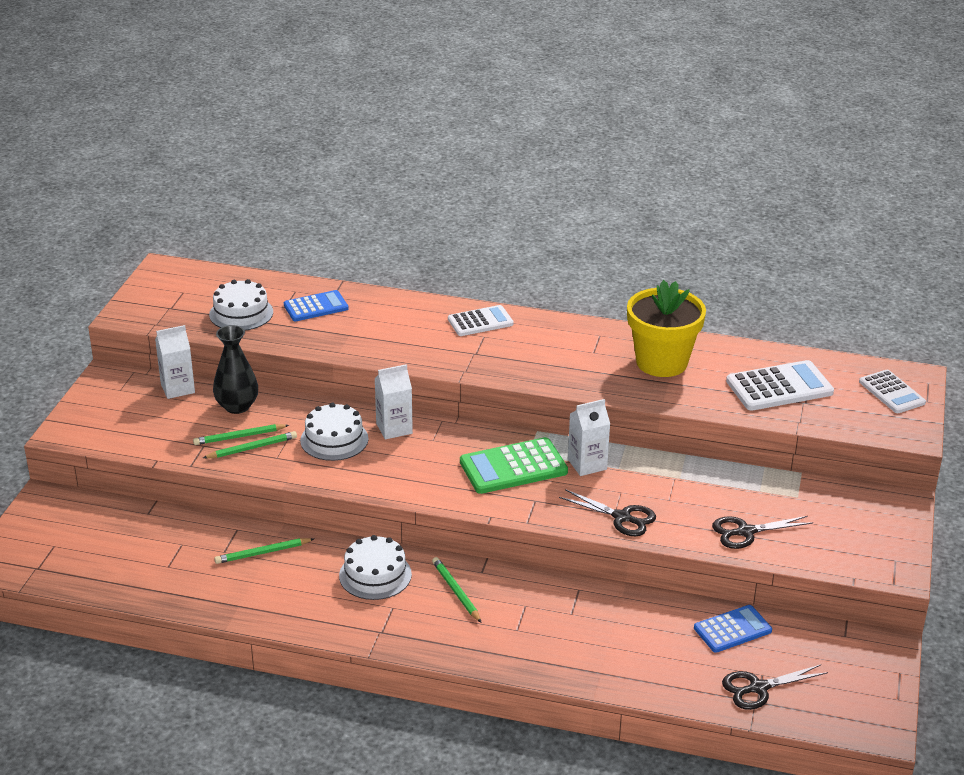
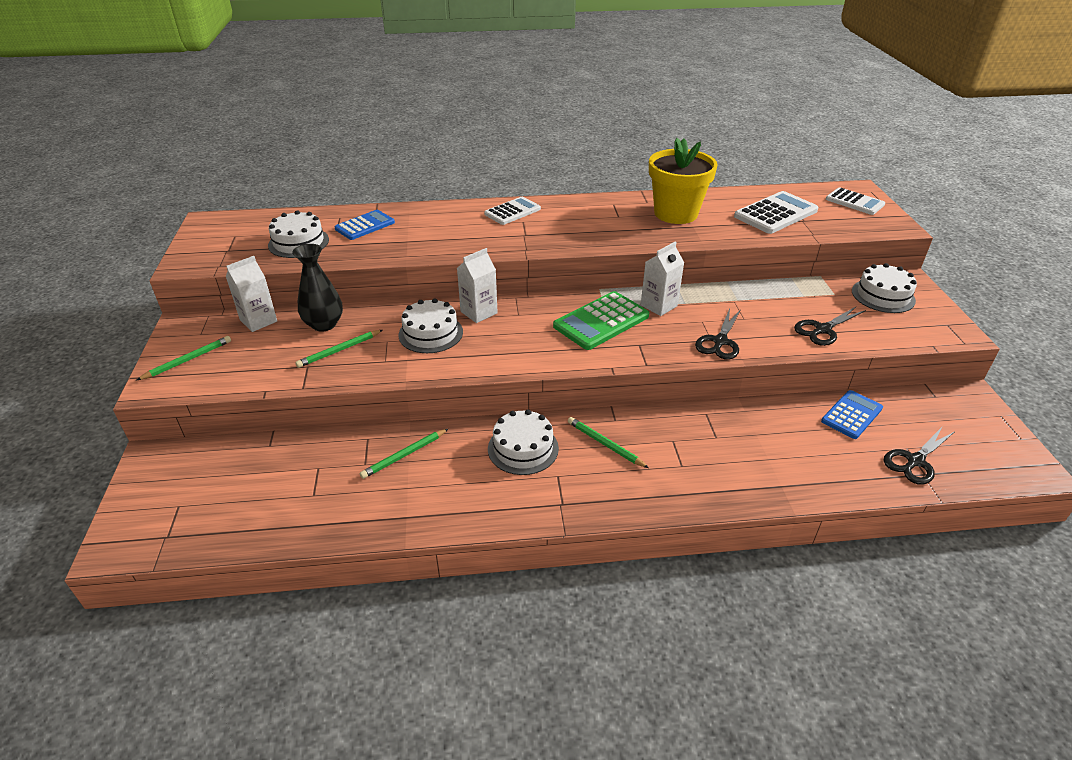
camera: 20 degrees left, 5 degrees up
(252, 448) = (357, 358): green pencil -> green pencil (188, 360)
(622, 517) = (720, 341): black scissors -> black scissors turned 105 degrees clockwise
(852, 512) = (883, 296): none -> white cake

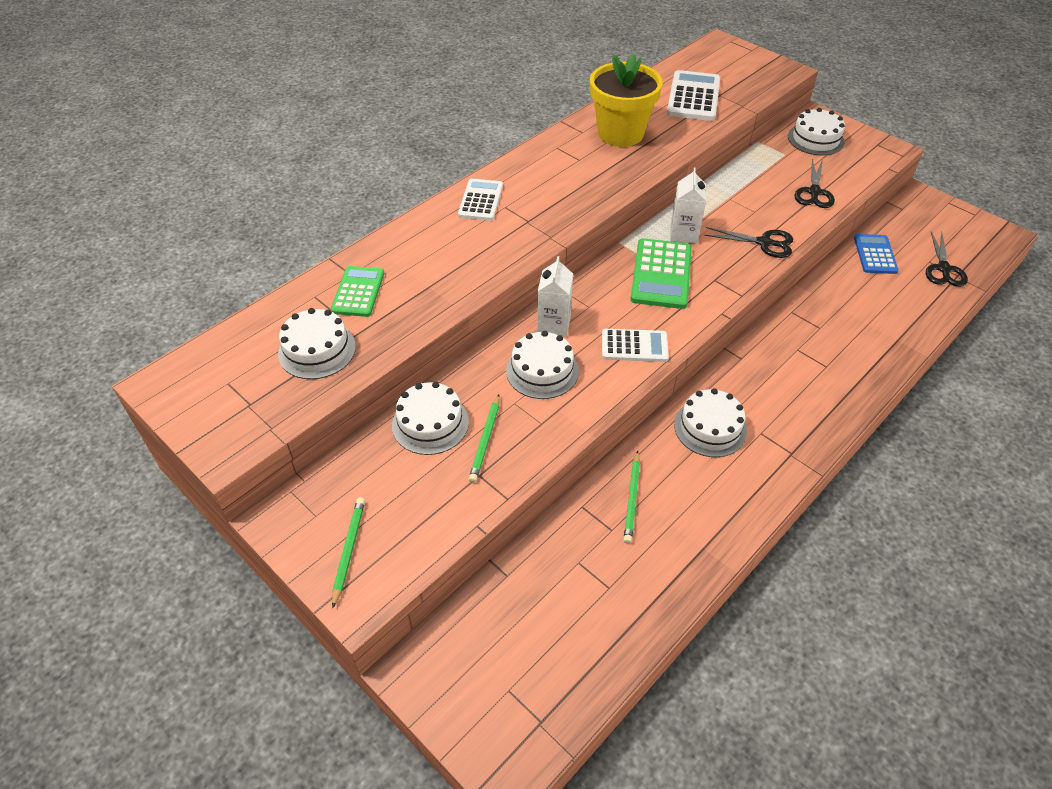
camera: 40 degrees left, 10 degrees up
(258, 321) = (357, 462): white carton -> none
(324, 324) = (430, 423): black vase -> white cake
(365, 226) = (358, 292): blue calculator -> green calculator
(605, 444) = (759, 383): green pencil -> none
(720, 341) = (764, 243): black scissors -> black scissors turned 60 degrees counterclockwise
(854, 202) = (732, 58): white calculator -> white calculator (634, 346)

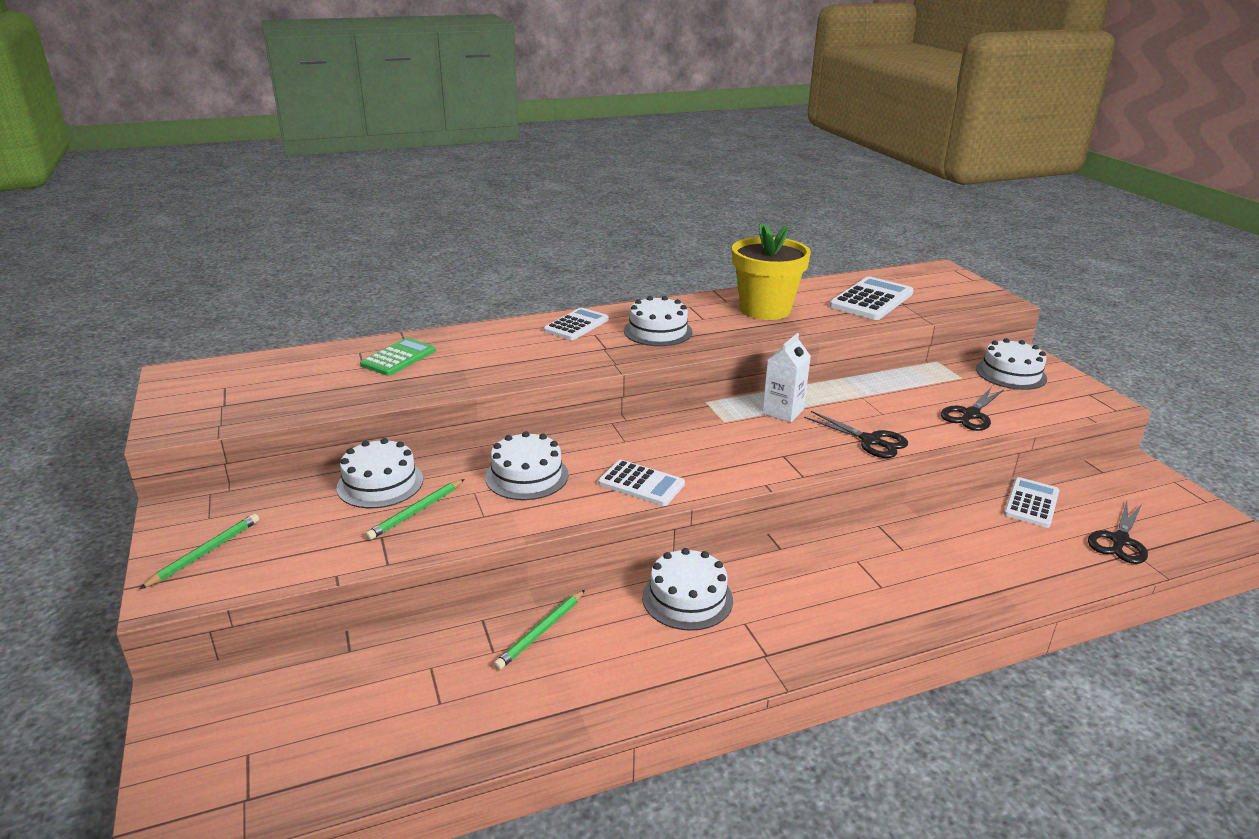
camera: 25 degrees right, 20 degrees down
(317, 350) = (319, 386): white cake -> white cake (658, 331)
(554, 324) = (575, 445): white carton -> none
(661, 274) = (727, 436): green calculator -> none
(875, 254) = (1031, 503): blue calculator -> white calculator

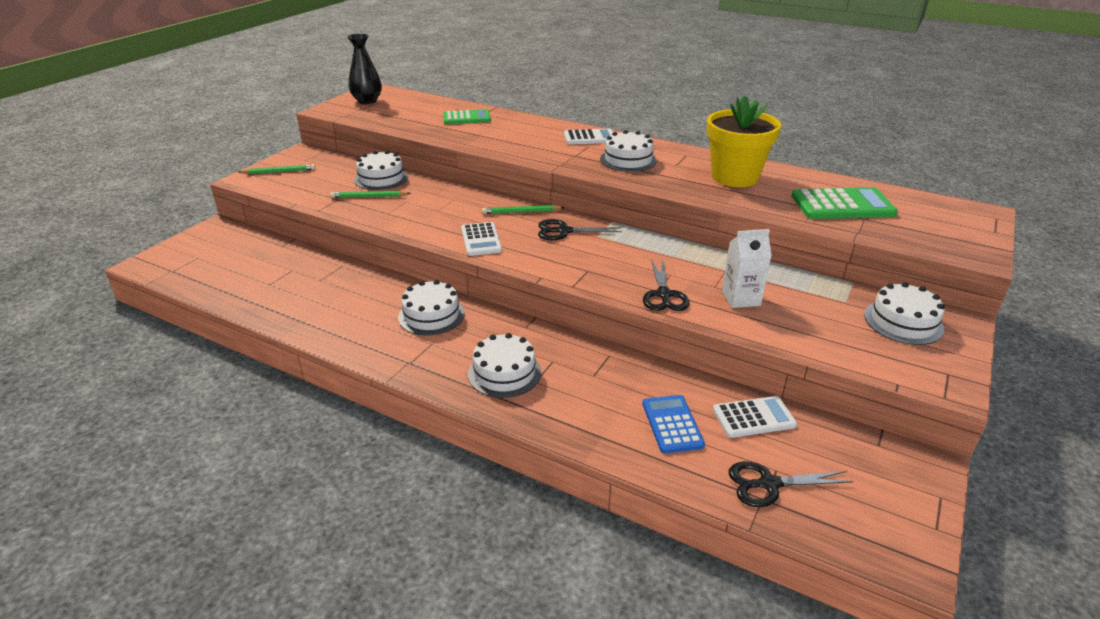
camera: 50 degrees right, 5 degrees up
(205, 391) = (367, 101): none -> black vase
(527, 476) = (441, 207): white cake -> white cake (504, 373)
(541, 632) = (349, 285): green pencil -> green pencil (521, 212)
(783, 411) = (647, 250): white carton -> white carton (741, 298)
(871, 300) = (842, 205): white calculator -> green calculator
(970, 414) = (785, 324): black scissors -> black scissors (564, 231)
(1010, 545) = (672, 424): none -> blue calculator

